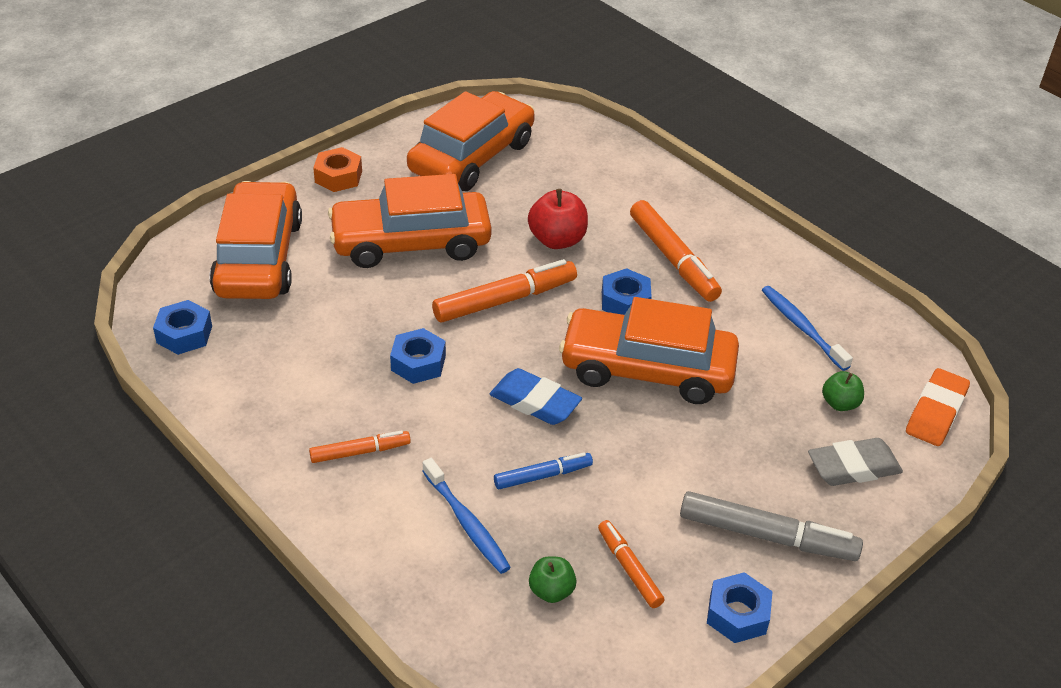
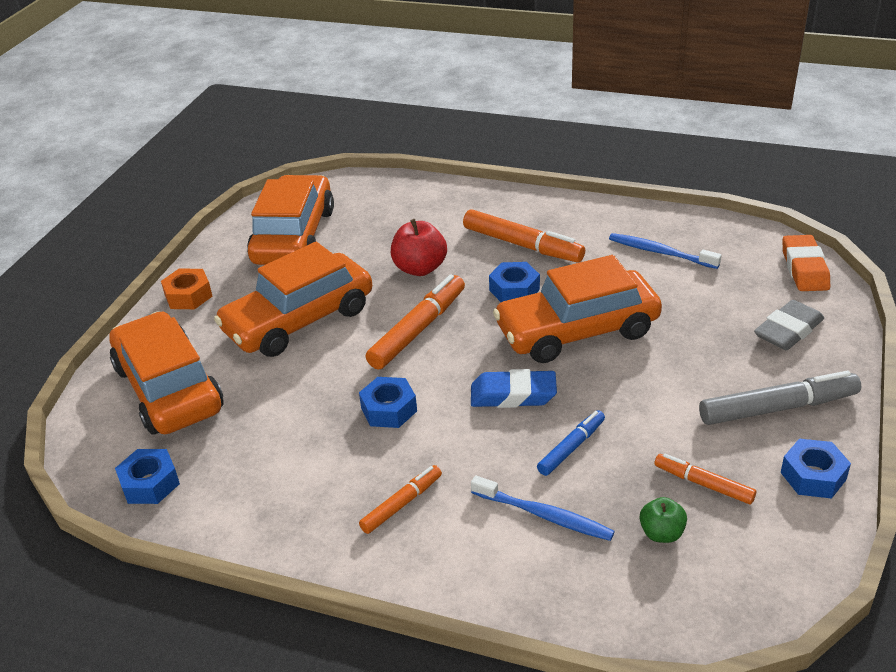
camera: 25 degrees left, 5 degrees down
(840, 403) = (736, 292): green apple -> none

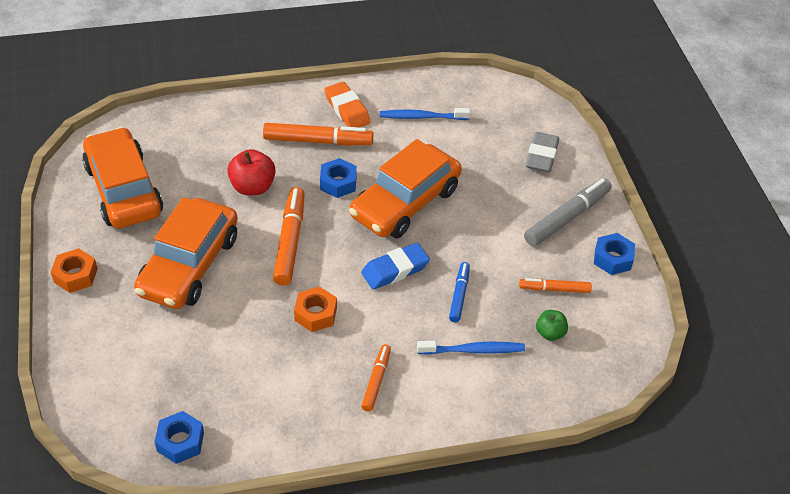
camera: 35 degrees left, 10 degrees up
(169, 389) = (129, 362): orange car -> none
(389, 409) = (315, 314): blue nut -> orange nut
(804, 268) = (524, 101): orange eraser -> orange eraser (347, 110)

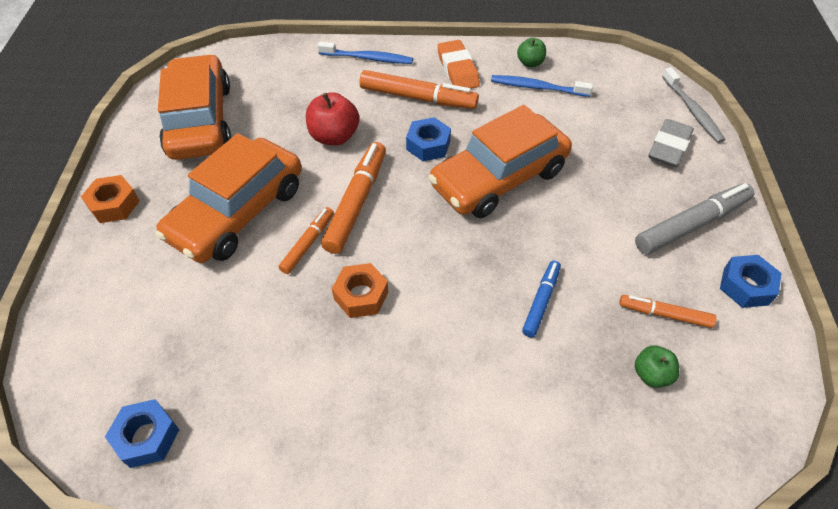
camera: 15 degrees right, 5 degrees up
(376, 381) = (412, 399): orange marker -> orange marker (308, 243)
(395, 270) = (469, 256): blue eraser -> none
(411, 94) = (530, 63): none -> green apple
(473, 350) = (545, 380): blue toothbrush -> blue toothbrush (368, 58)
(557, 120) = (692, 110): none -> grey toothbrush

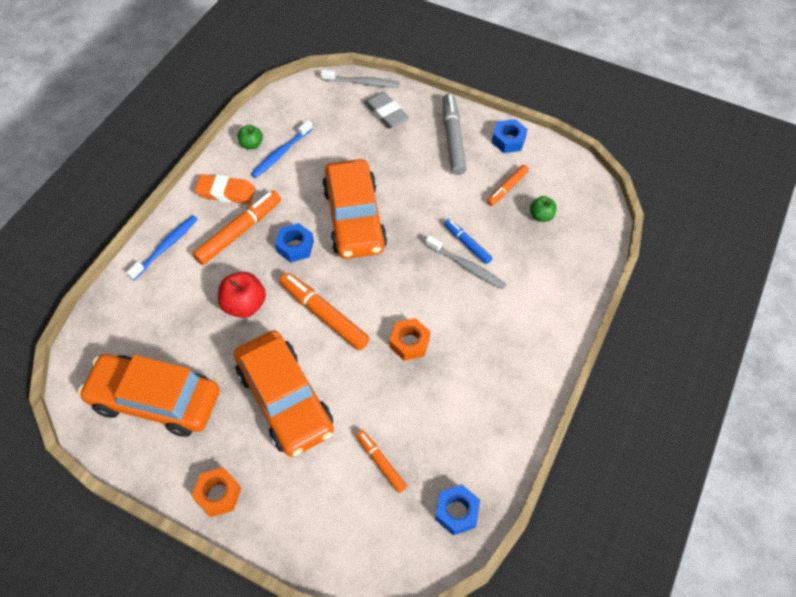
camera: 65 degrees left, 5 degrees up
(308, 243) = (345, 360): orange marker -> orange marker (380, 462)
(506, 314) = (466, 266): none -> grey toothbrush

